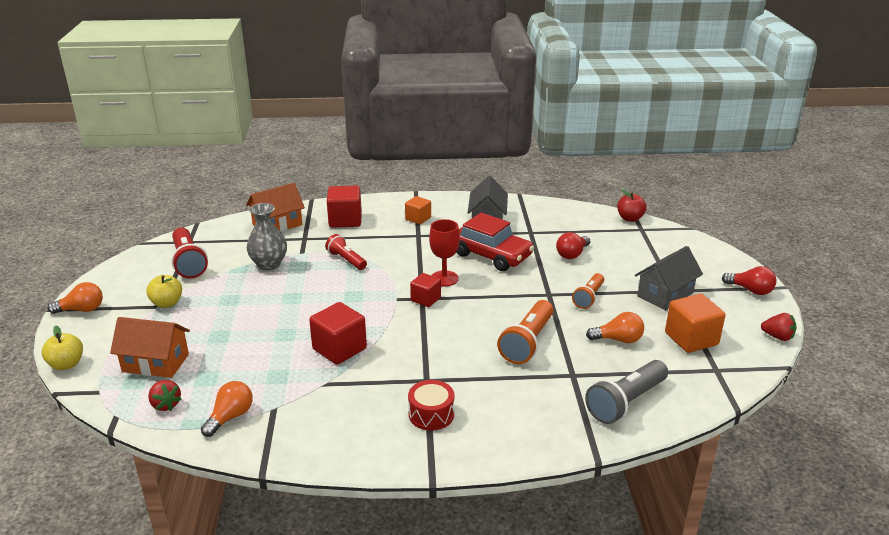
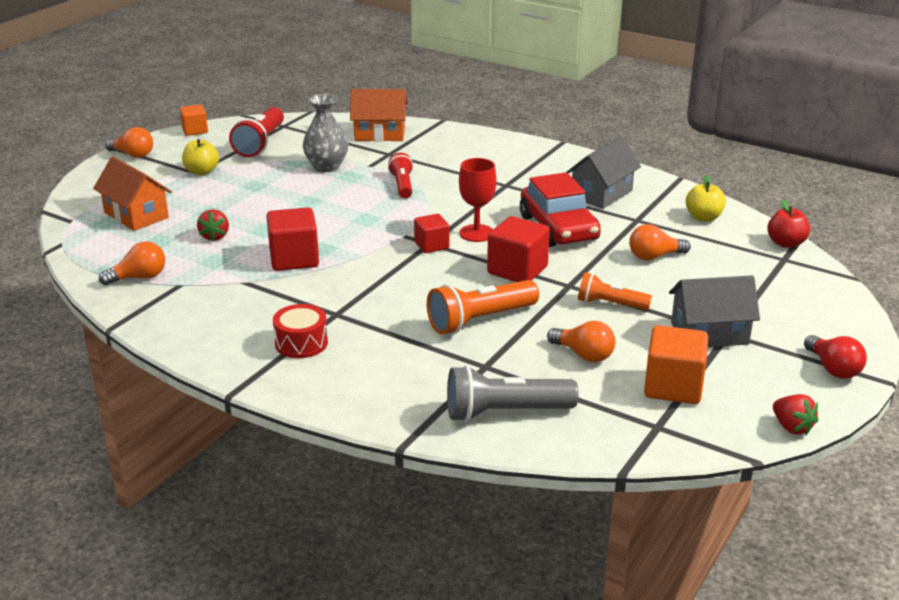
camera: 35 degrees right, 0 degrees up
(66, 364) = (74, 192): yellow apple -> yellow apple (703, 218)
(166, 405) = (105, 249): red strawberry -> red strawberry (215, 236)
(345, 220) = (450, 149): red cube -> red cube (517, 270)
(418, 218) = (528, 169): orange cube -> orange cube (195, 130)
(572, 254) = (654, 257): red light bulb -> orange light bulb
(588, 298) = (610, 304): orange flashlight -> orange flashlight turned 45 degrees clockwise

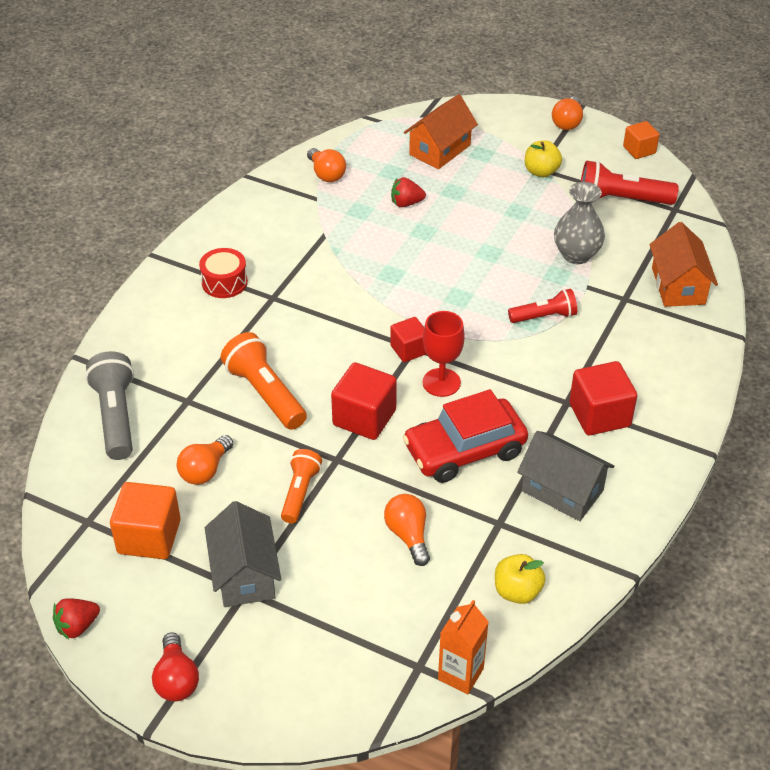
camera: 85 degrees right, 15 degrees up
(294, 259) = (369, 258): red cube -> red cube (599, 415)
(786, 243) = (460, 674): red apple -> orange carton
(833, 369) = (176, 679): red light bulb -> red light bulb turned 75 degrees counterclockwise

